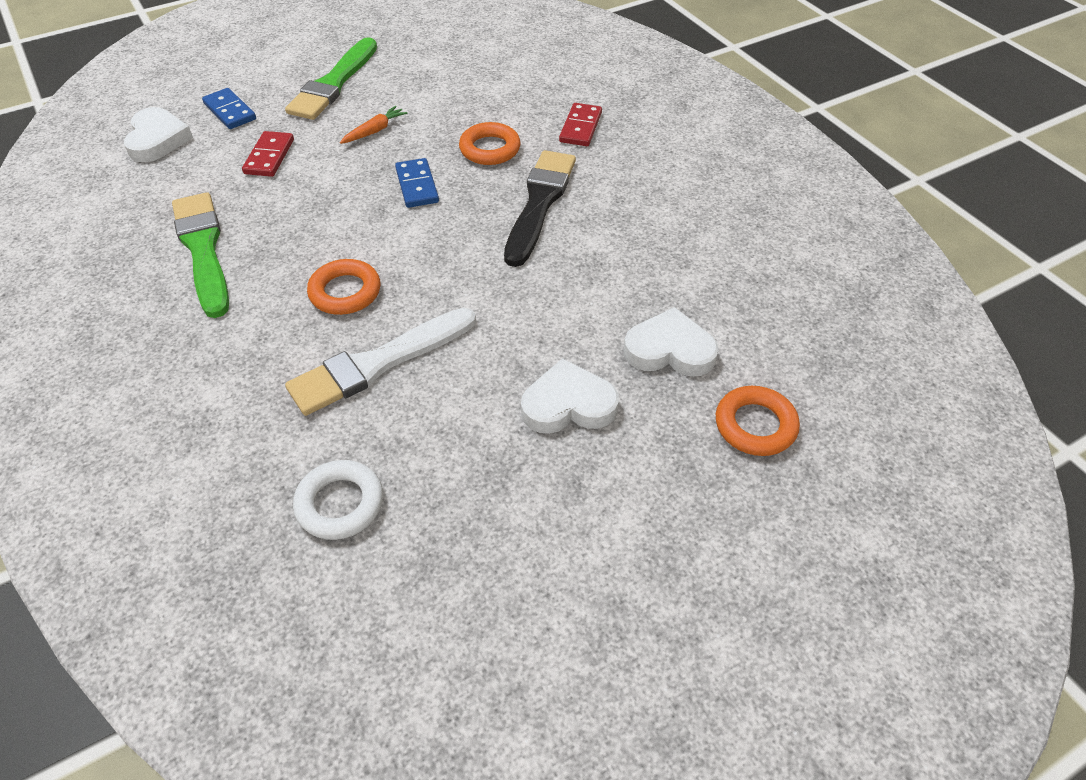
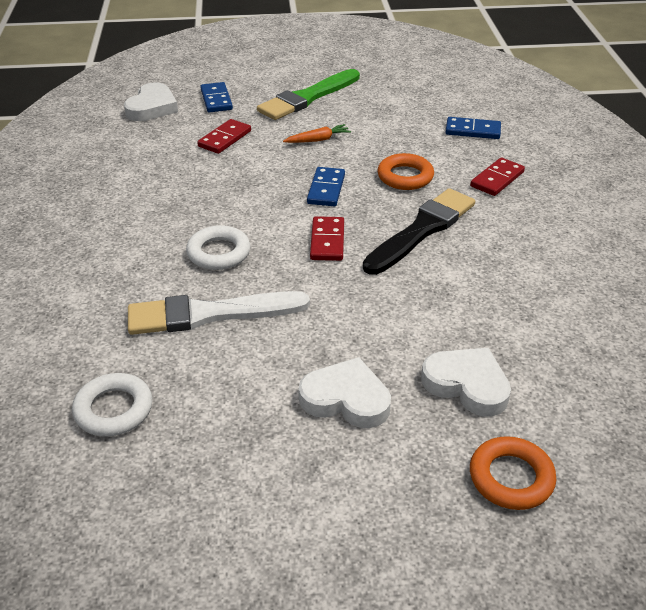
camera: 25 degrees right, 10 degrees down
(203, 250) = (134, 192): green brush -> none
(345, 292) = (218, 253): orange ring -> white ring
(452, 244) = (327, 241): none -> red domino
(528, 80) = (472, 131): none -> blue domino

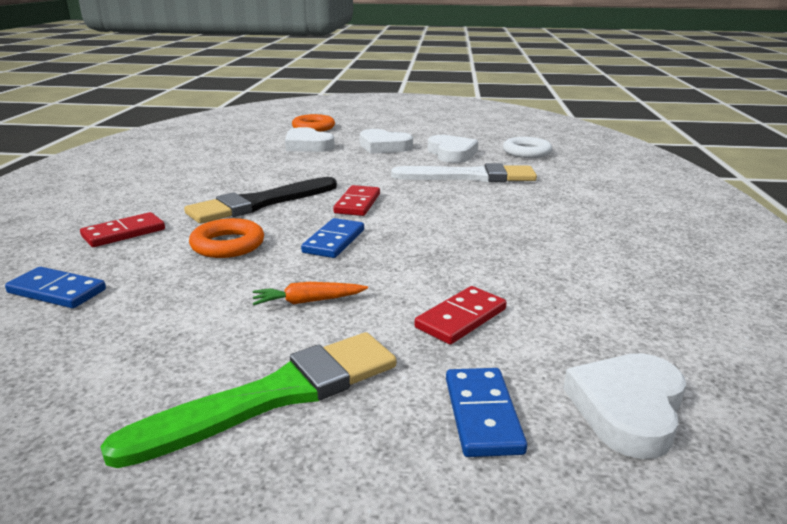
camera: 170 degrees left, 15 degrees down
(218, 253) = (465, 204): white ring -> none
(234, 386) = (451, 154): none -> white heart

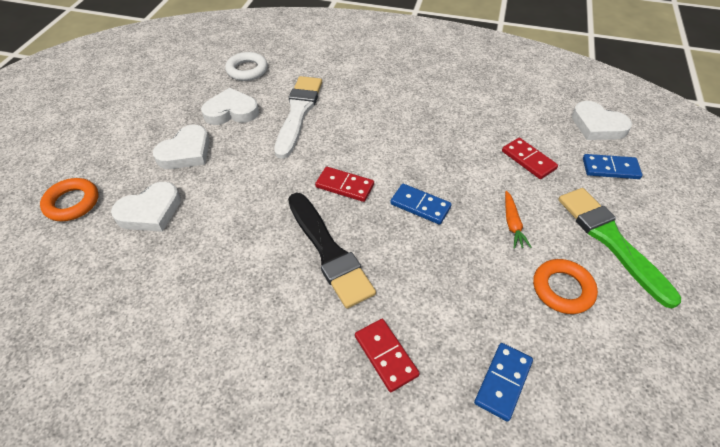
camera: 80 degrees left, 25 degrees up
(228, 245) = (420, 271): orange ring -> orange ring (562, 289)

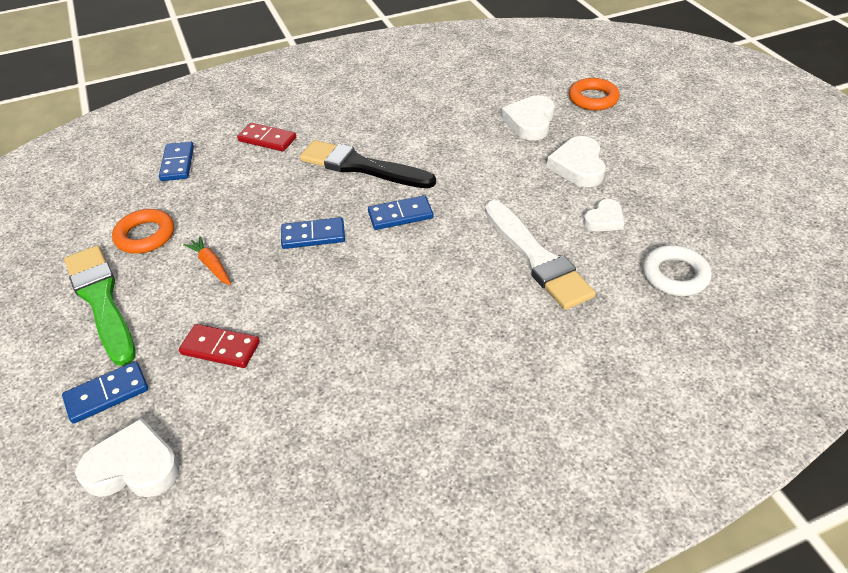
camera: 145 degrees right, 5 degrees down
(231, 111) = (604, 219): white heart -> white heart, size x0.62
(345, 186) = (400, 215): red domino -> blue domino
(611, 240) = (101, 300): green brush -> green brush turned 150 degrees counterclockwise

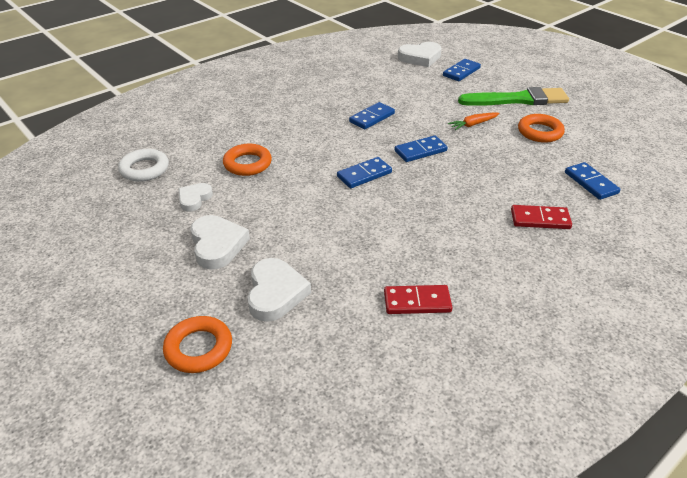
camera: 160 degrees right, 5 degrees down
(101, 300) = (517, 100): green brush -> green brush turned 45 degrees counterclockwise
(211, 265) = (473, 124): orange carrot -> orange carrot turned 120 degrees clockwise
(220, 348) = (423, 93): red domino -> red domino (417, 302)
(336, 308) = (372, 118): none -> blue domino
(361, 167) = (425, 208): black brush -> none
(536, 258) = (247, 164): white brush -> orange ring

